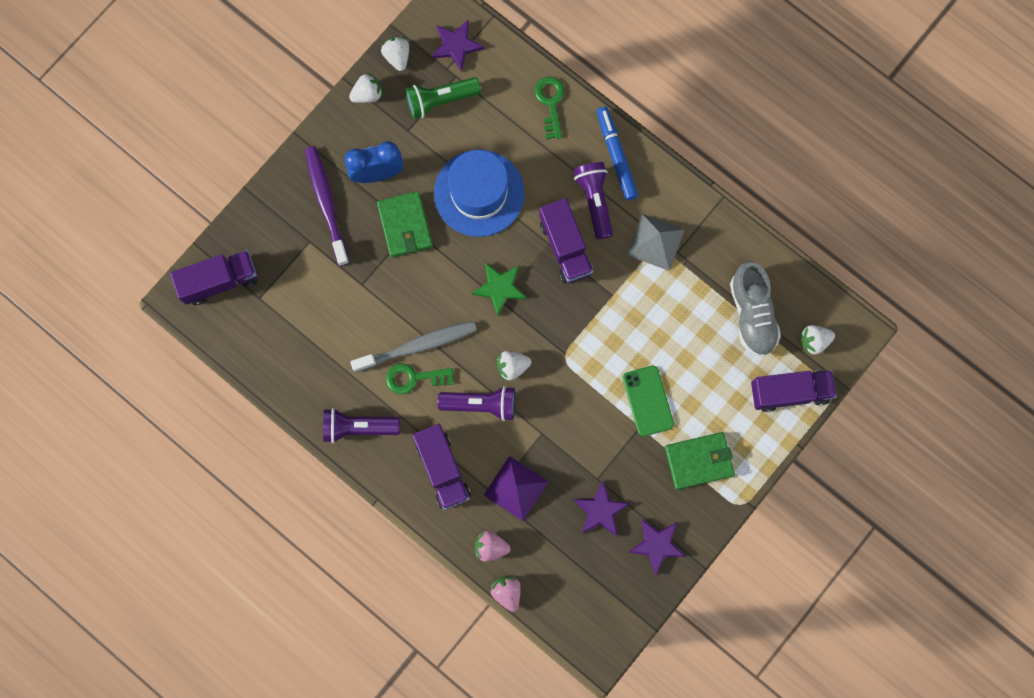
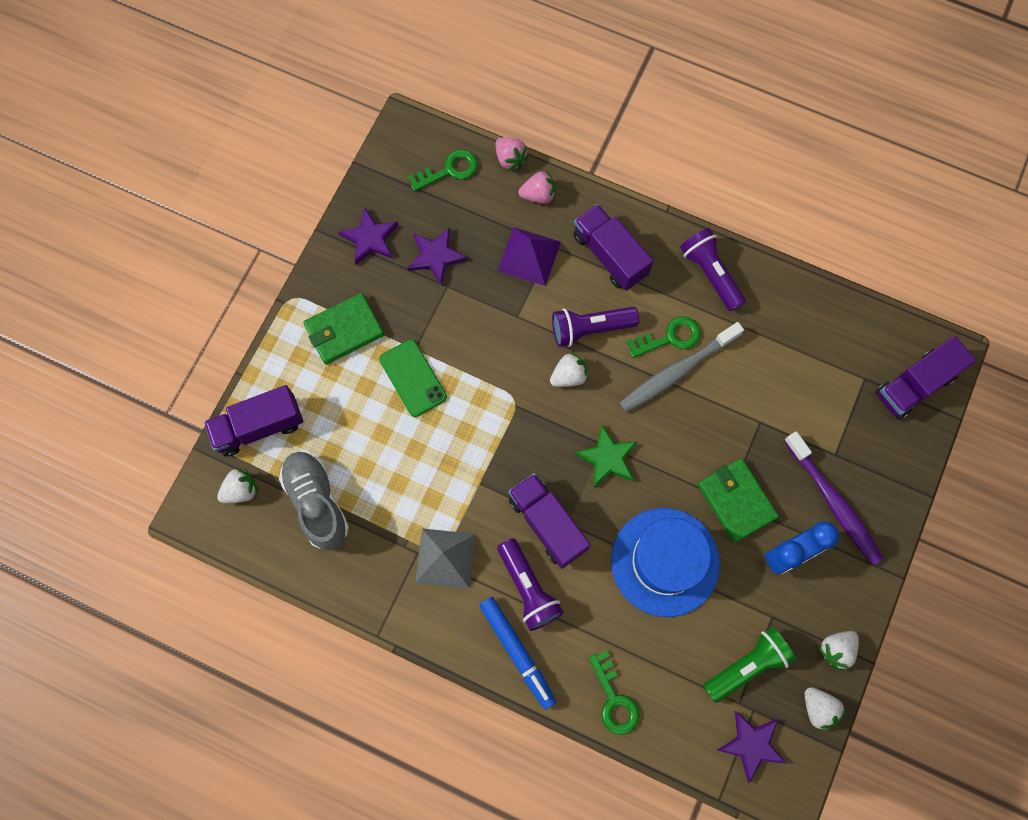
camera: 165 degrees right, 5 degrees down
(358, 427) = (710, 274): purple flashlight -> purple flashlight turned 105 degrees counterclockwise
(567, 596) = (449, 170): none -> green key

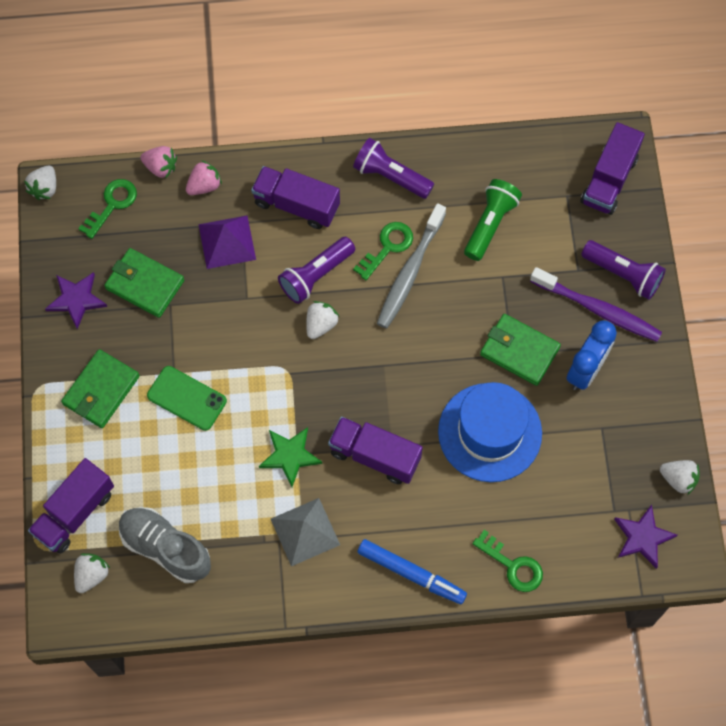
camera: 30 degrees left, 5 degrees down
(436, 256) = (145, 284): purple star -> green wallet
(528, 588) = (389, 517): purple flashlight -> purple flashlight (623, 274)
(607, 458) = (393, 374): green star -> green star (290, 456)
(747, 665) = (603, 478): green flashlight -> green flashlight (490, 224)
(836, 649) = (666, 425): white strawberry -> white strawberry (45, 188)

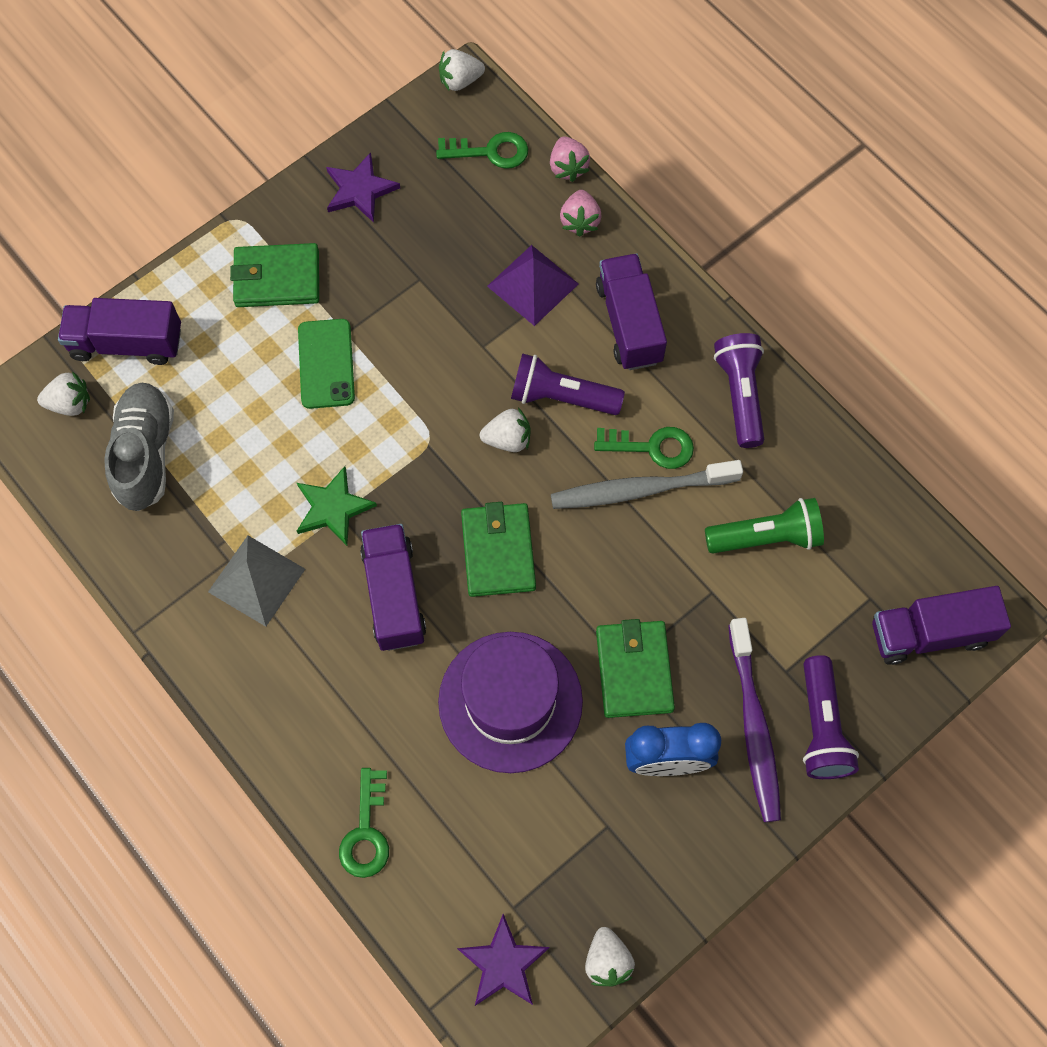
camera: 55 degrees right, 0 degrees up
(145, 284) = (424, 240): green wallet -> green wallet (498, 552)
(204, 186) = (580, 221): pink strawberry -> pink strawberry turned 75 degrees clockwise
(411, 574) = (282, 725): blue marker -> none
(490, 432) = (510, 701): blue hat -> purple hat

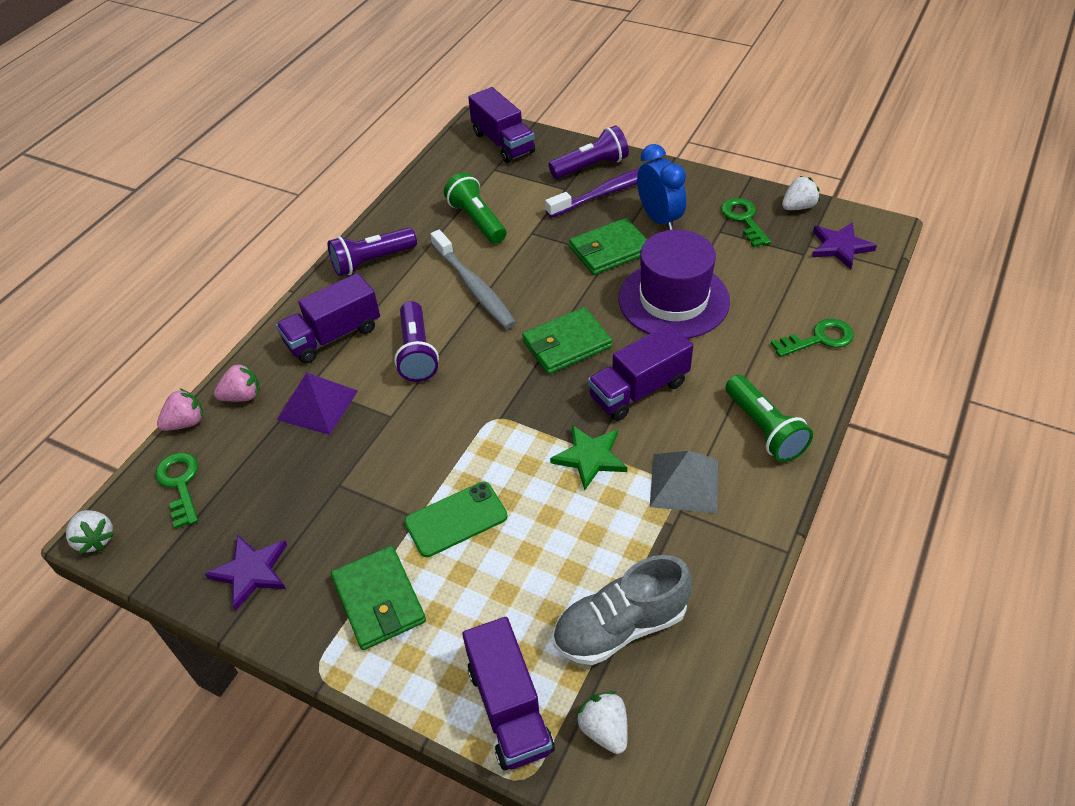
camera: 110 degrees left, 20 degrees down
(277, 693) = (764, 429): none -> green flashlight
(508, 439) = (469, 371): white strawberry -> none
(652, 447) = (436, 292): green key -> green key (744, 219)

